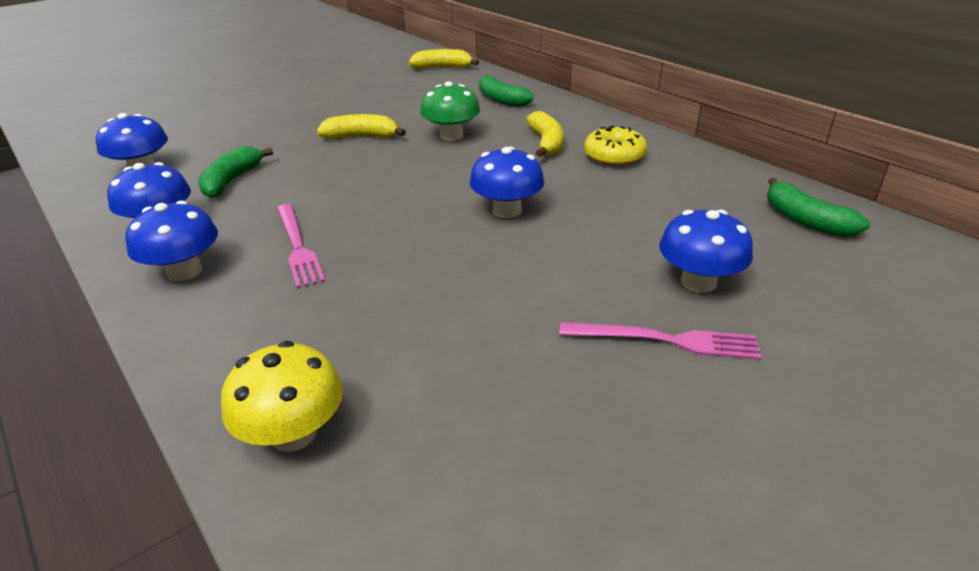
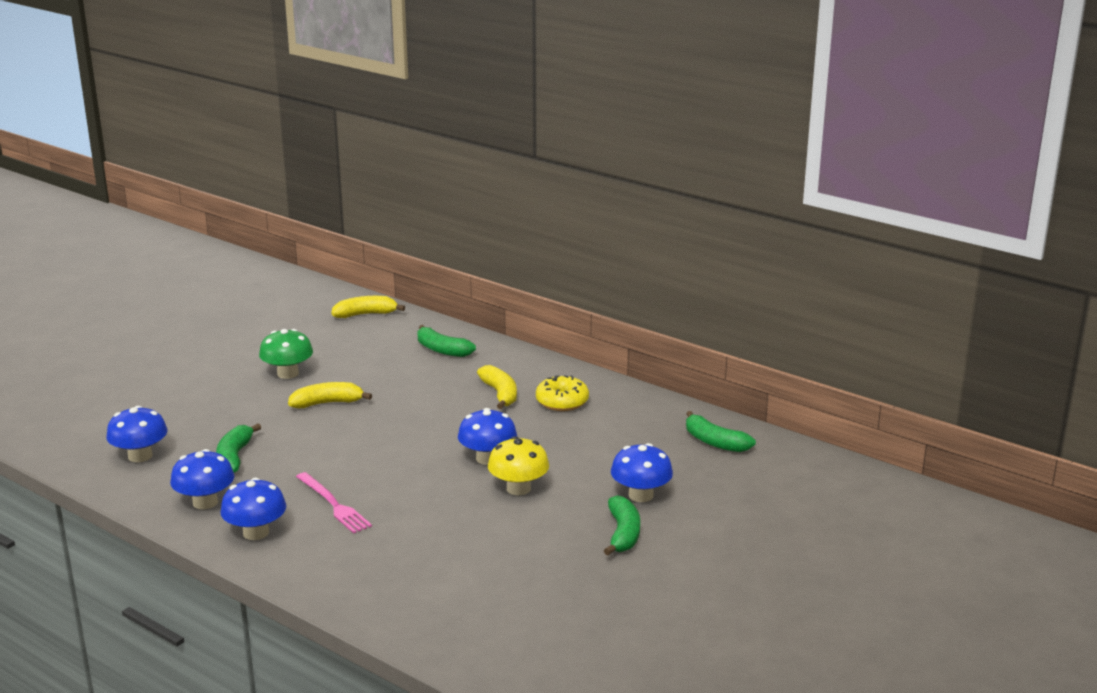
camera: 15 degrees left, 10 degrees down
(293, 433) = (408, 612): yellow mushroom -> yellow mushroom (518, 488)
(451, 136) = (411, 394): green mushroom -> green mushroom (288, 373)
(665, 340) = (623, 534): pink fork -> green banana

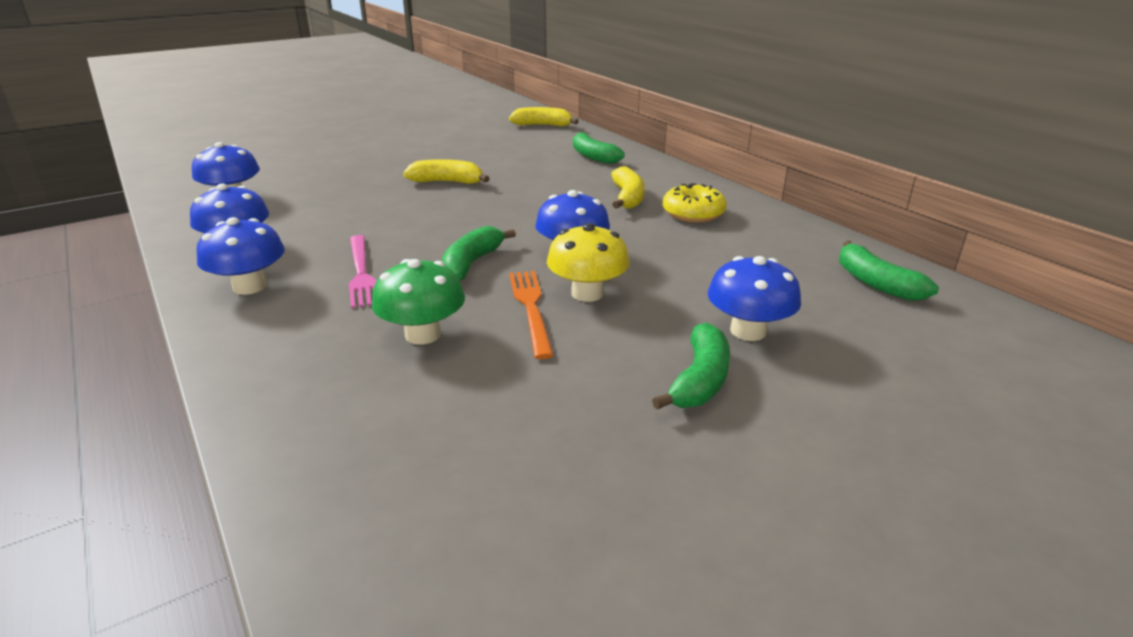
camera: 20 degrees right, 5 degrees up
(234, 457) = (314, 212): green banana -> green banana (471, 263)
(288, 373) = (434, 156): green mushroom -> green mushroom (423, 334)
(485, 508) = (531, 308): none -> orange fork

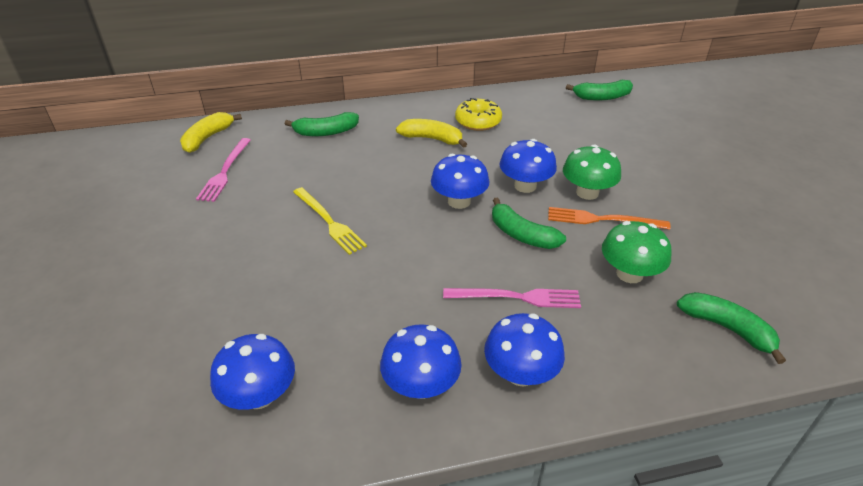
camera: 70 degrees left, 10 degrees up
(447, 182) = (329, 222): yellow banana -> yellow fork
(498, 139) = (225, 171): none -> pink fork
(587, 293) = (587, 192): yellow mushroom -> green mushroom
(699, 380) = (696, 179): green banana -> green banana (727, 328)
(748, 331) = (647, 150): blue mushroom -> blue mushroom (459, 201)

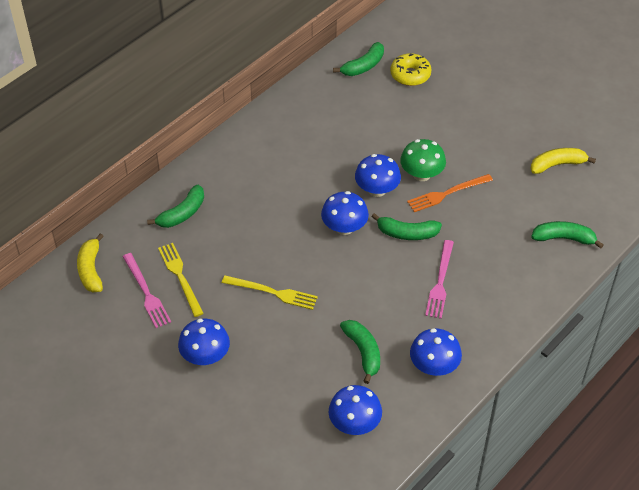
camera: 35 degrees left, 10 degrees up
(266, 173) = (180, 277): none -> yellow fork
(355, 323) = (363, 352): none -> green banana
(432, 139) = (272, 178): yellow banana -> yellow banana (557, 165)
(478, 122) = (291, 142): yellow donut -> yellow donut (410, 75)
(517, 297) = (440, 282): pink fork -> pink fork turned 135 degrees clockwise
(520, 373) = (479, 328): blue mushroom -> blue mushroom (205, 356)
(629, 274) = (491, 228): green mushroom -> none

